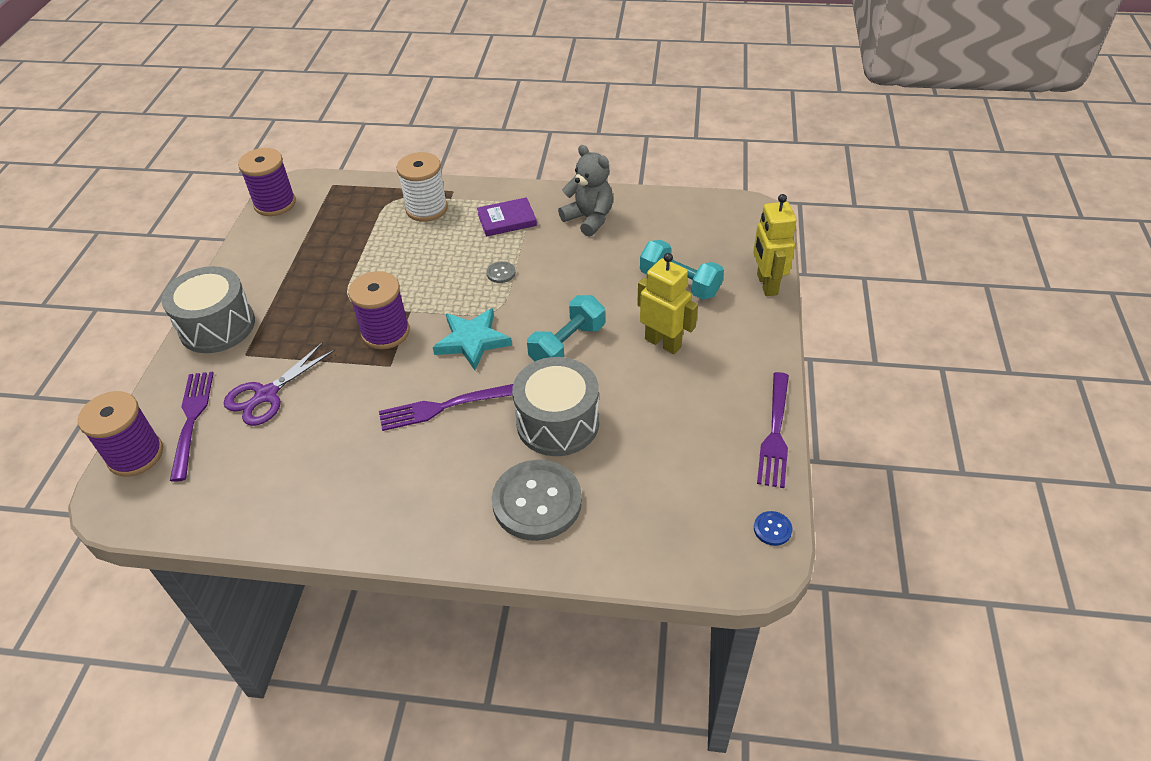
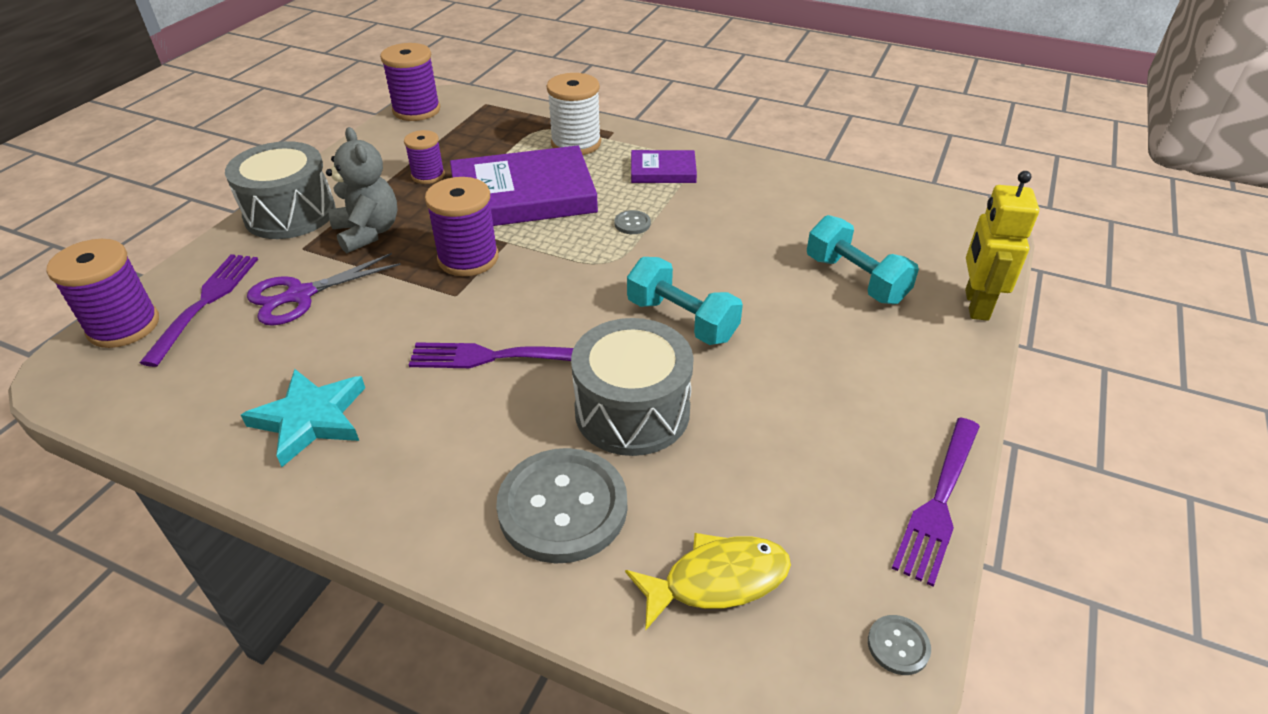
camera: 15 degrees right, 5 degrees down
(316, 265) = (428, 175): none -> purple spool
(404, 267) = (523, 195): none -> purple book
(472, 341) = (565, 289): turquoise star -> turquoise star (311, 419)
(567, 345) = (682, 320): turquoise dumbbell -> turquoise dumbbell turned 75 degrees clockwise
(589, 219) = (762, 188): grey teddy bear -> grey teddy bear (368, 232)
(653, 521) = (717, 580): none -> yellow fish
(663, 343) = (810, 345): yellow robot -> none
(772, 529) = (898, 646): blue button -> grey button

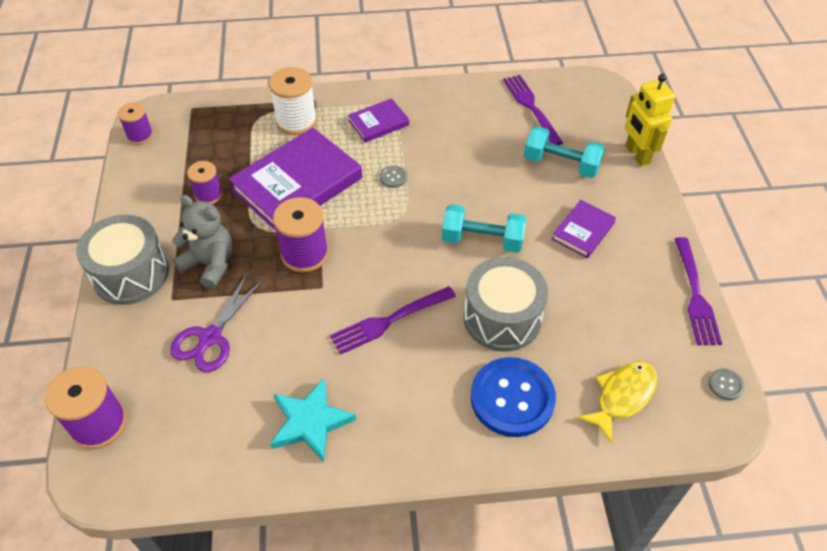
camera: 30 degrees left, 10 degrees up
(205, 303) = (143, 376): purple fork -> purple fork (531, 107)
(416, 110) = (140, 136): purple spool -> purple spool, size x0.62
(562, 507) = (512, 398): grey button -> blue button
(826, 360) = (583, 231): none -> purple book

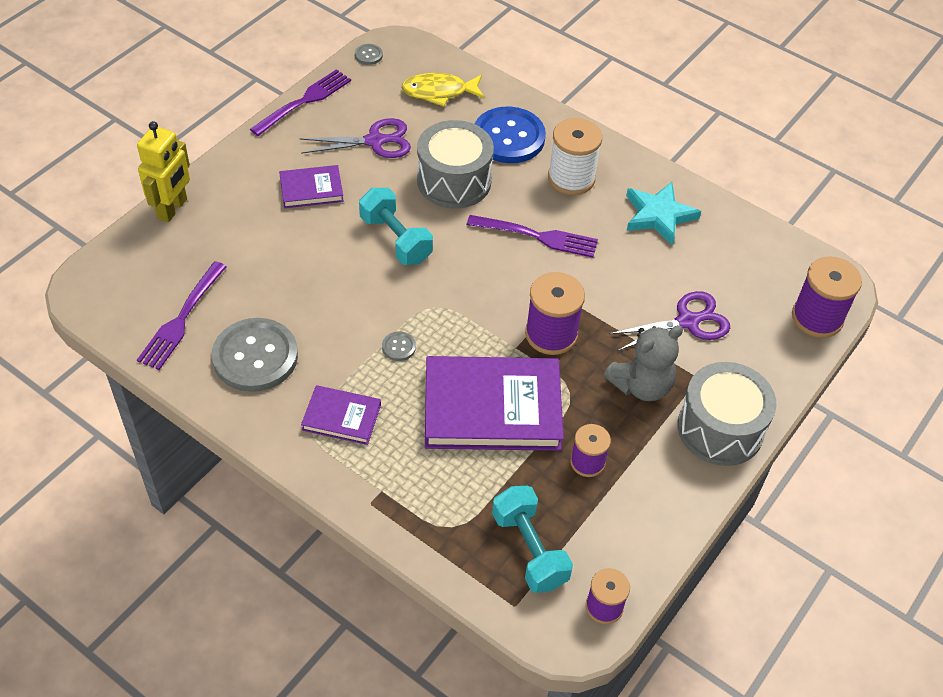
camera: 140 degrees left, 0 degrees up
(210, 264) = (641, 385): grey teddy bear -> grey teddy bear turned 105 degrees counterclockwise
(296, 121) = (420, 487): white spool -> white spool (571, 178)
(465, 118) = (255, 357): none -> grey button
(561, 164) = (244, 248): turquoise dumbbell -> turquoise dumbbell (529, 549)
(600, 304) = (375, 141): none -> purple scissors

